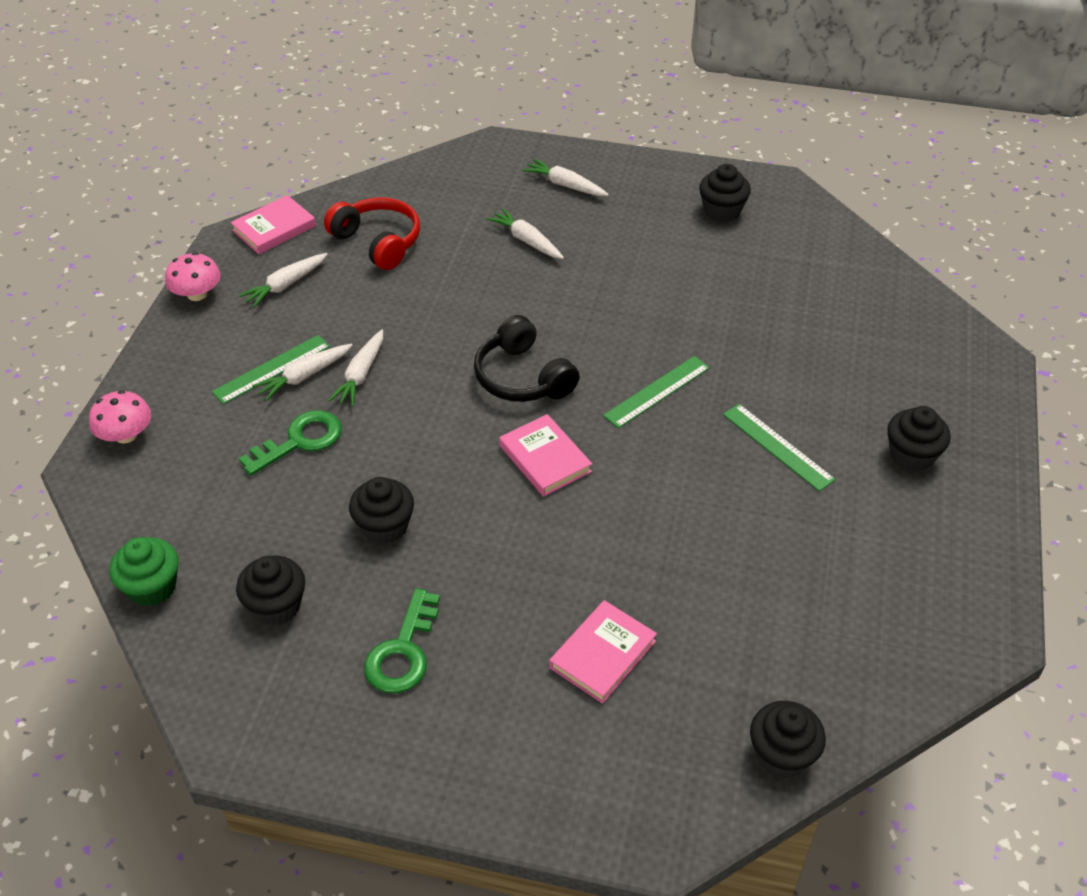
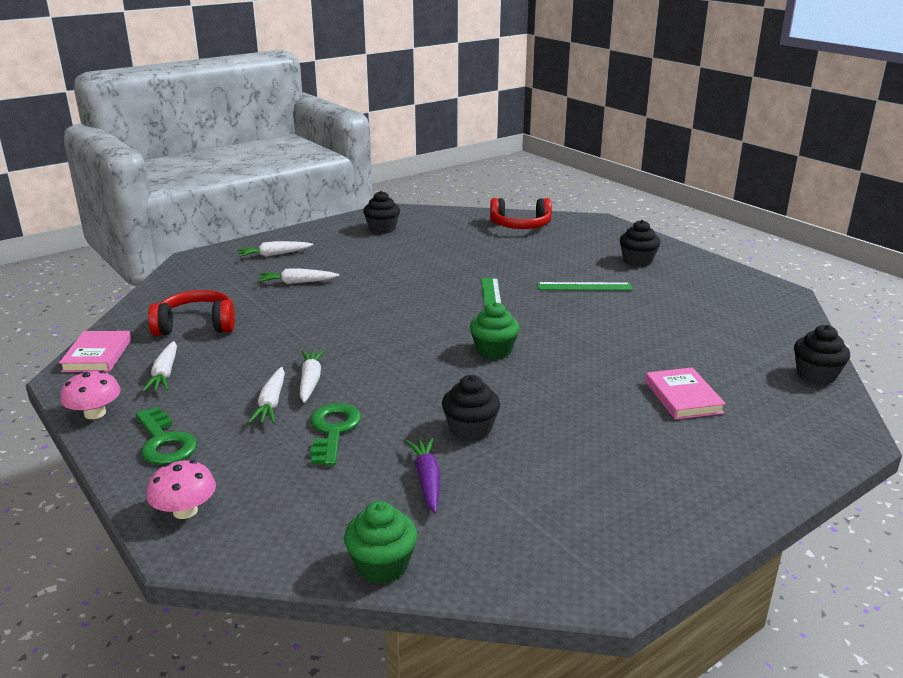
camera: 50 degrees left, 20 degrees down
(272, 369) = (239, 413): green ruler -> none
(276, 606) = (486, 507): black cupcake -> none
(282, 545) = (427, 480): none -> purple carrot
(361, 375) = (310, 381): white carrot -> white carrot turned 150 degrees counterclockwise
(403, 651) = (598, 469): green key -> green key (164, 442)
(523, 377) = (412, 330): black headphones -> none
(545, 459) = (494, 351): pink book -> green cupcake
(880, 304) = (520, 225): none -> red headphones

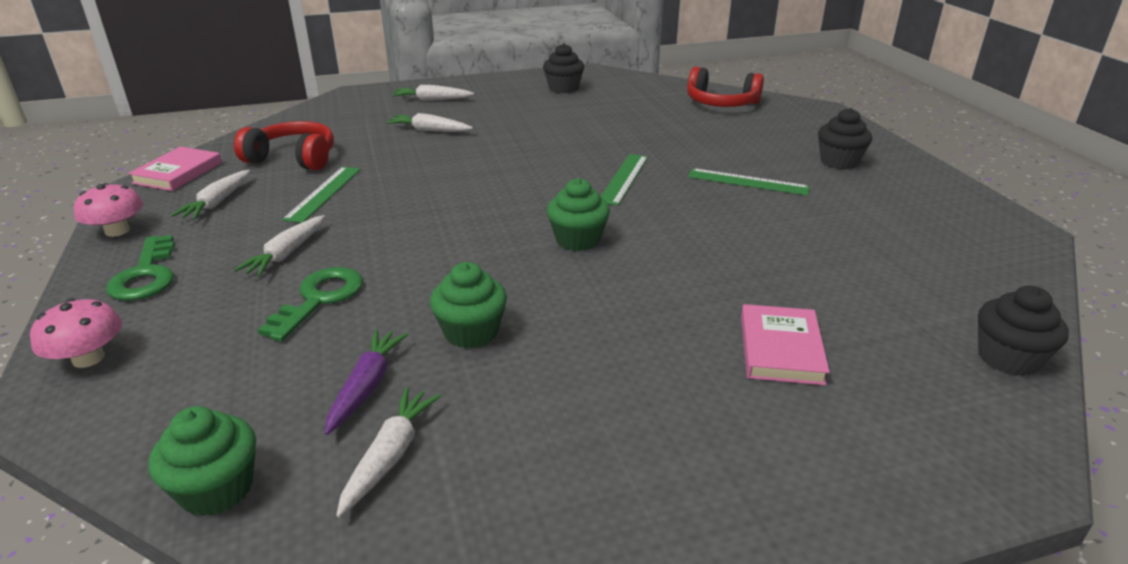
camera: 20 degrees right, 5 degrees up
(254, 350) = (323, 193): none -> green ruler
(310, 381) = (347, 237): white carrot -> white carrot (390, 456)
(470, 429) = (471, 332): black cupcake -> green cupcake

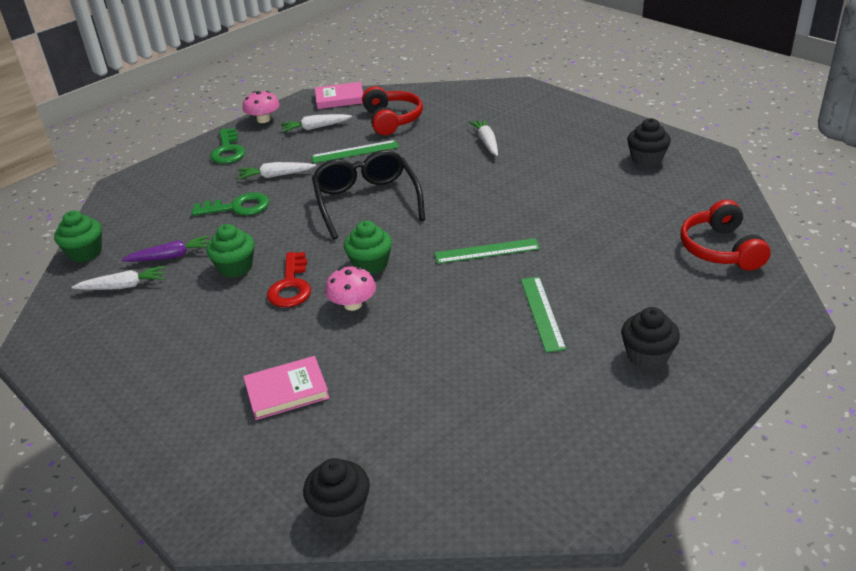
camera: 65 degrees right, 5 degrees up
(88, 358) = (154, 175): pink mushroom -> pink mushroom (353, 304)
(146, 275) = (228, 150): green key -> green key turned 60 degrees counterclockwise
(432, 100) = (545, 118): white carrot -> none
(444, 212) = (366, 201): none -> black glasses
(564, 299) = (291, 286): none -> red key

